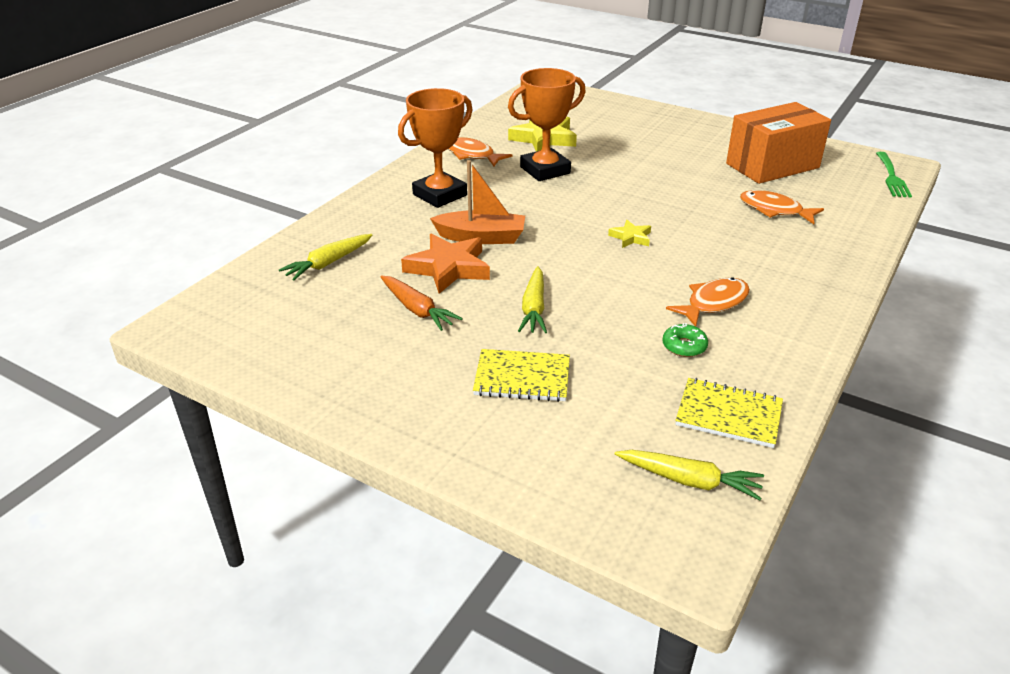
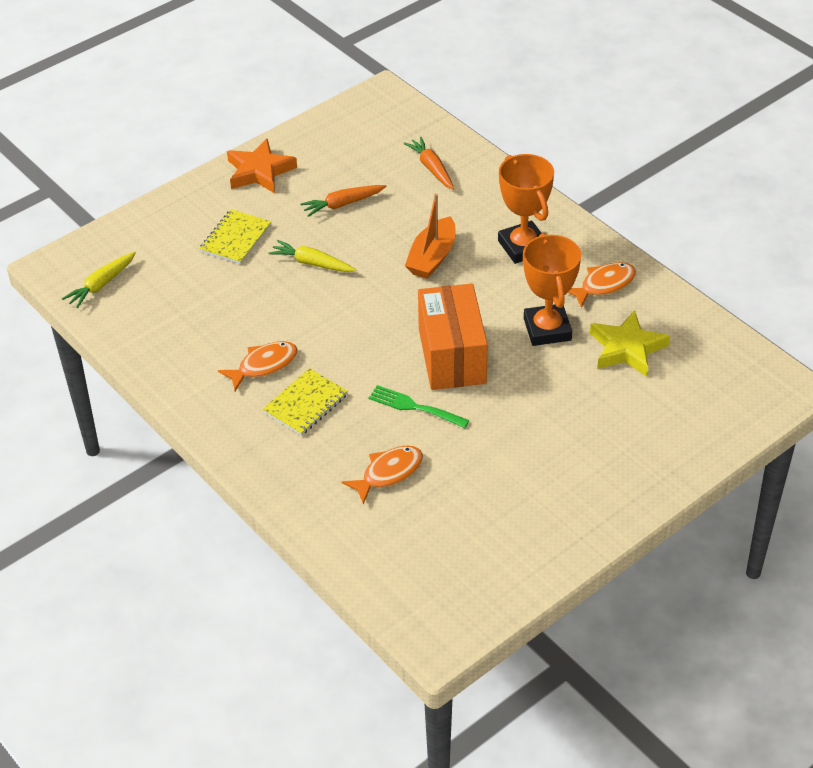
camera: 110 degrees right, 10 degrees up
(328, 263) = (431, 168): yellow carrot -> orange carrot
(448, 268) = (392, 230): orange star -> orange star (259, 171)
(631, 237) = (387, 350): yellow star -> none
(684, 346) = (222, 328): green donut -> none
(713, 303) = (264, 365): orange fish -> orange fish turned 105 degrees counterclockwise
(728, 415) = (141, 323): yellow notebook -> yellow notebook (305, 404)
(772, 166) = (485, 518): orange box -> orange box (452, 356)
(892, 177) = (413, 615): green fork -> green fork (414, 407)

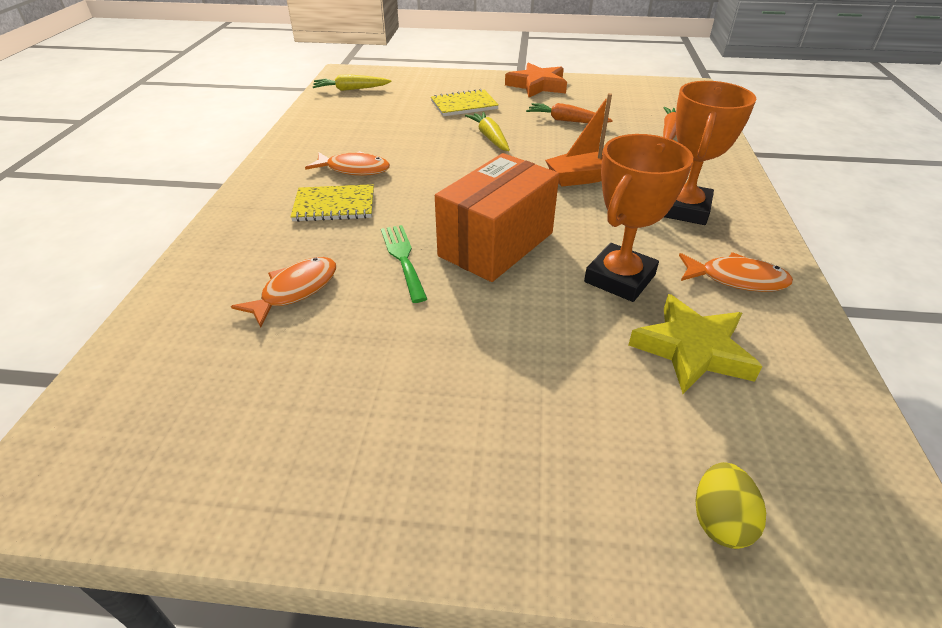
camera: 45 degrees right, 5 degrees down
(388, 473) = (295, 290): orange fish -> orange fish turned 60 degrees counterclockwise
(712, 422) = (719, 520): none -> yellow egg

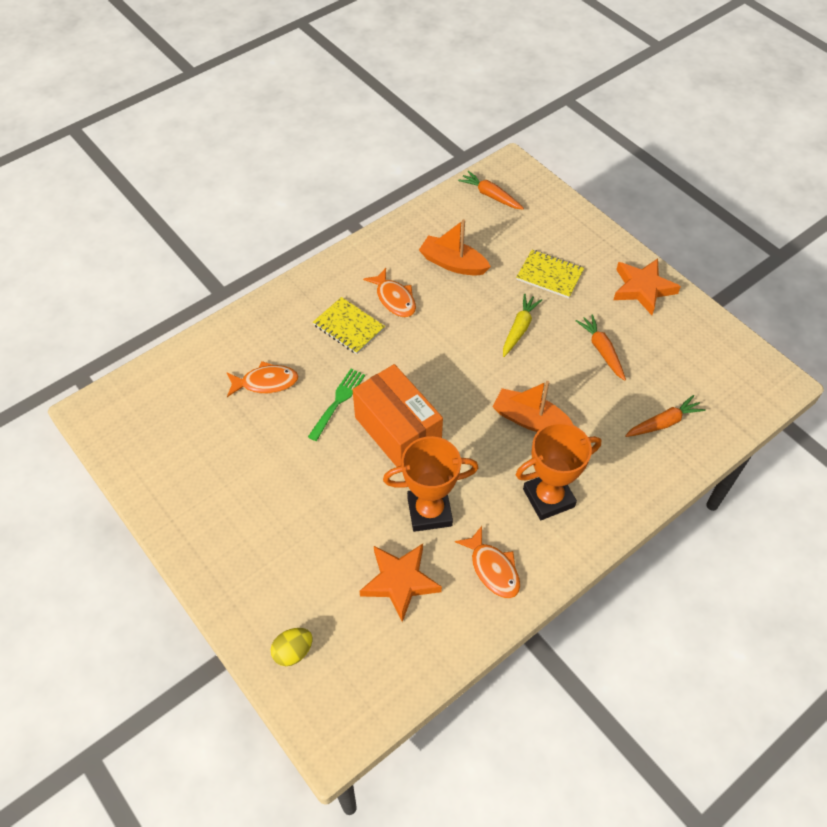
camera: 45 degrees right, 15 degrees up
(351, 89) = (490, 195): yellow carrot -> orange carrot
(376, 130) = (453, 263): none -> orange boat
(496, 244) = (398, 431): orange box -> orange box turned 60 degrees clockwise
(692, 349) = (400, 582): yellow star -> orange star

